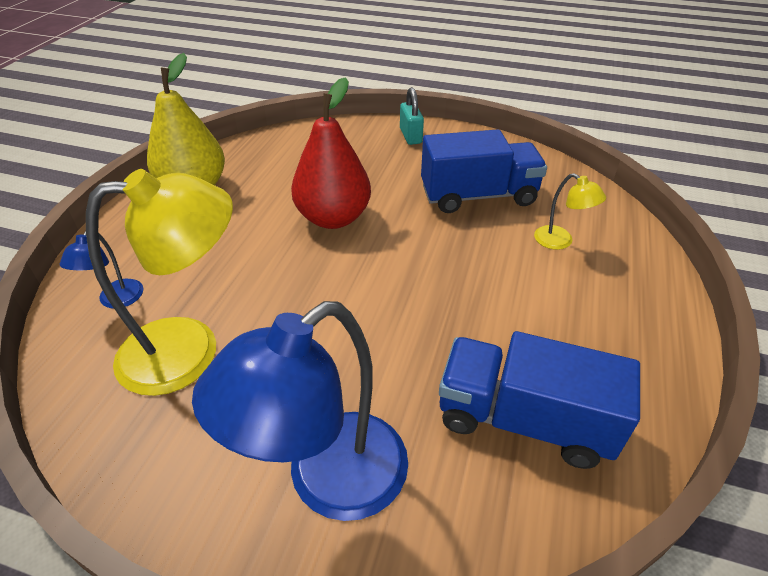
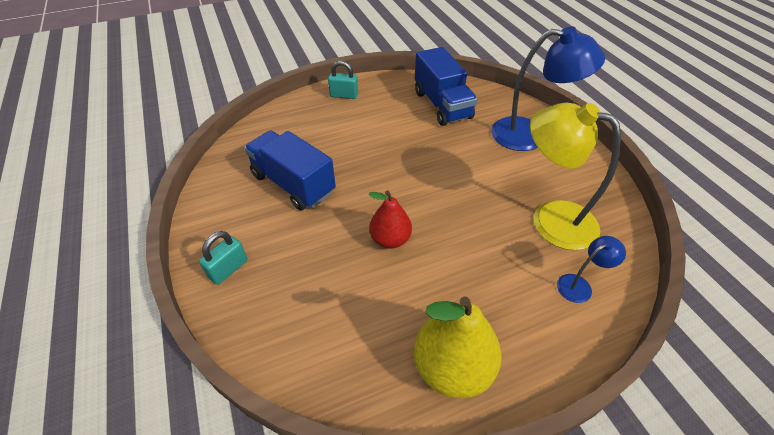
camera: 130 degrees left, 5 degrees up
(333, 218) = (390, 239): red pear -> red pear, size x0.63
(560, 241) = (312, 134): yellow lamp -> none
(644, 313) = (344, 95): none -> turquoise padlock

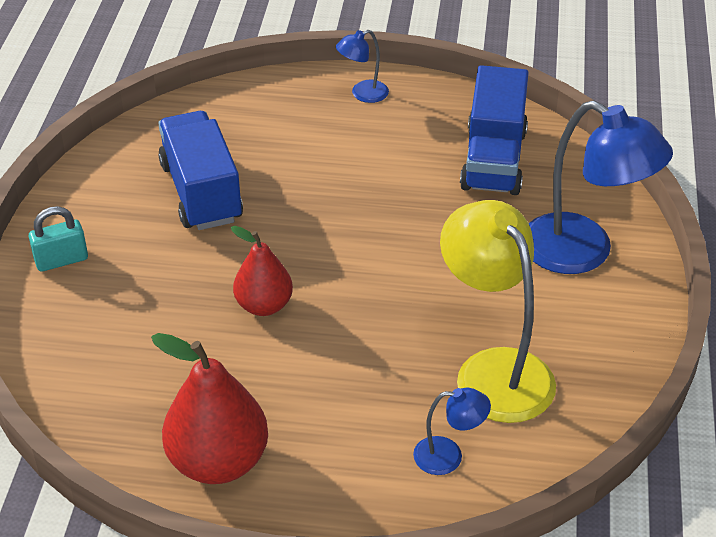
camera: 30 degrees right, 5 degrees down
(344, 95) = (362, 94): turquoise padlock -> blue lamp
(452, 367) = (218, 461): yellow pear -> red pear

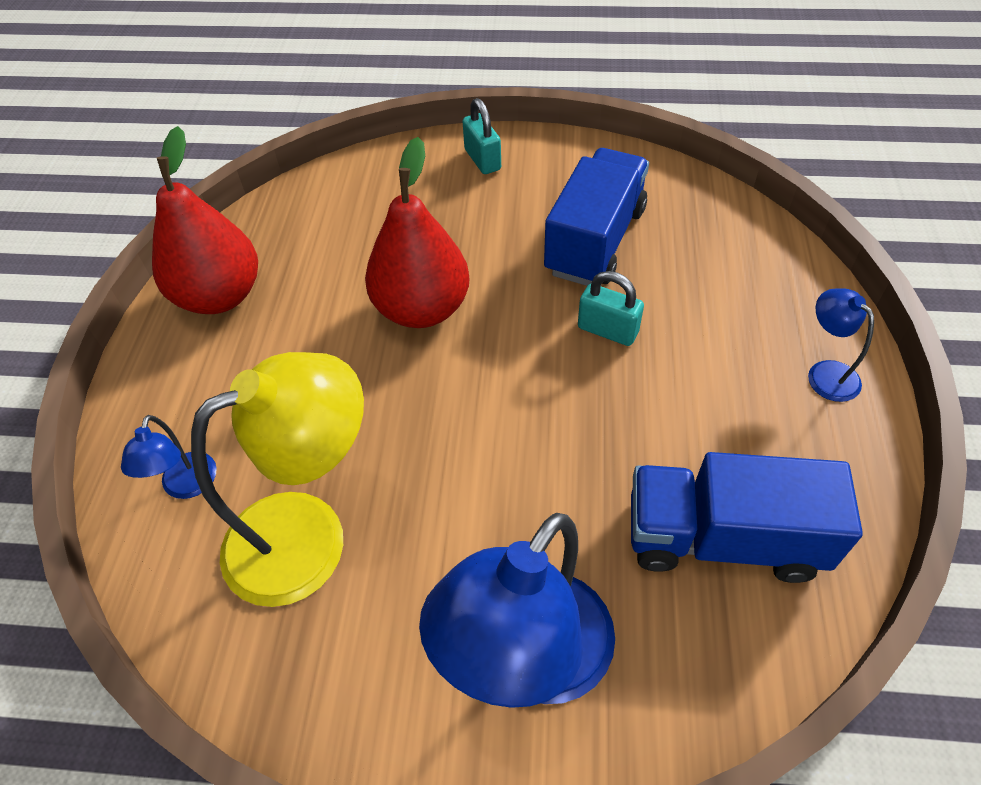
camera: 90 degrees right, 10 degrees up
(201, 192) = (595, 241): blue truck -> blue truck turned 45 degrees counterclockwise
(264, 305) = (422, 309): red pear -> red pear, size x1.58
(307, 194) = (607, 330): none -> turquoise padlock

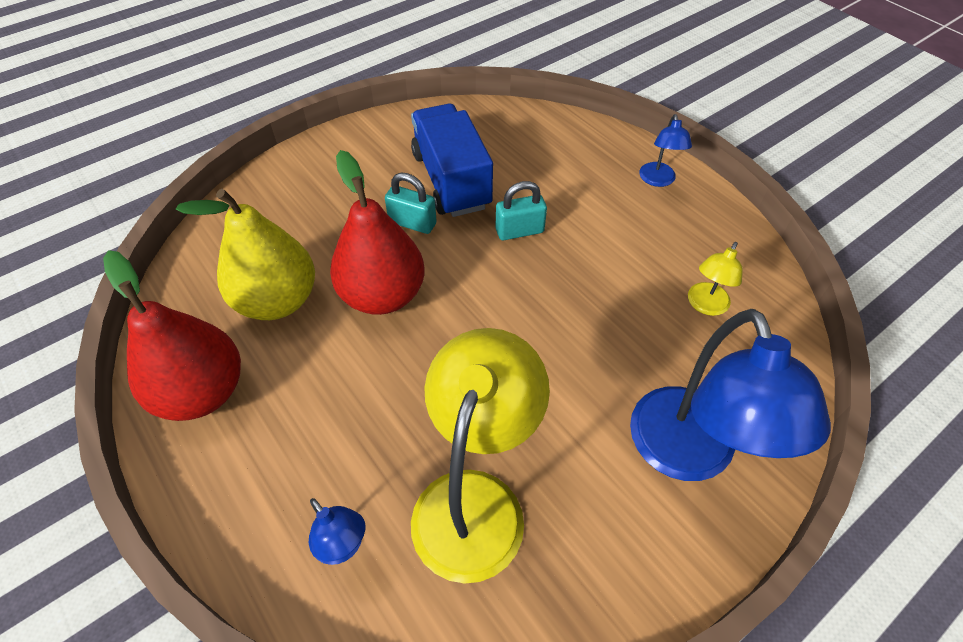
camera: 45 degrees left, 0 degrees up
(340, 259) = (277, 300): none -> yellow pear
(482, 160) = (312, 168): turquoise padlock -> turquoise padlock (412, 223)
(722, 538) = (705, 305): blue truck -> yellow lamp
(825, 373) = (658, 180): blue lamp -> blue lamp turned 105 degrees counterclockwise

